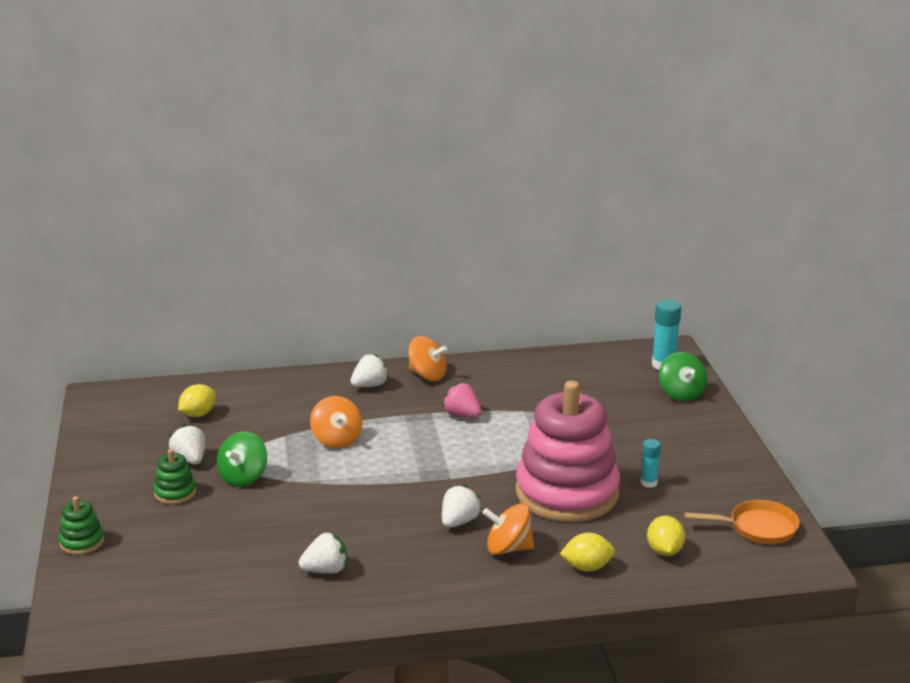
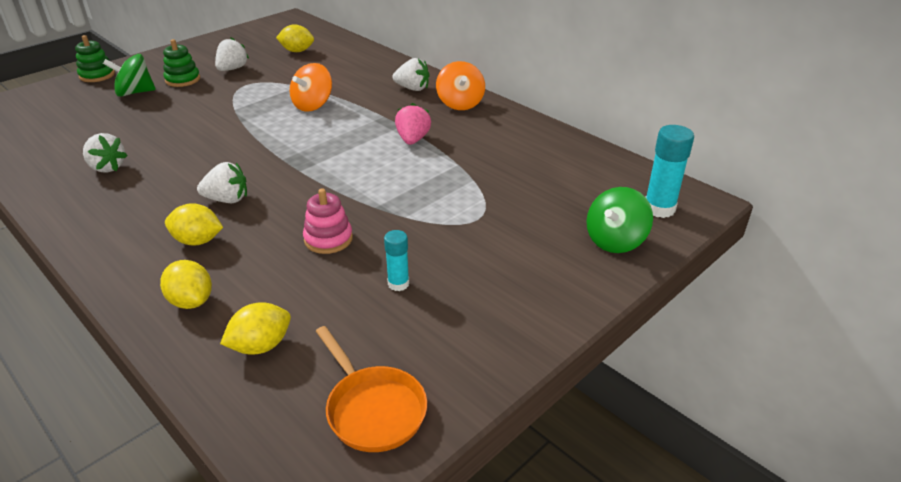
camera: 55 degrees right, 10 degrees up
(243, 477) = (224, 93): green spinning top -> green spinning top (135, 93)
(508, 548) = (198, 241): orange spinning top -> yellow lemon
(567, 493) = (328, 239): pink stacking toy -> pink stacking toy, size x0.40

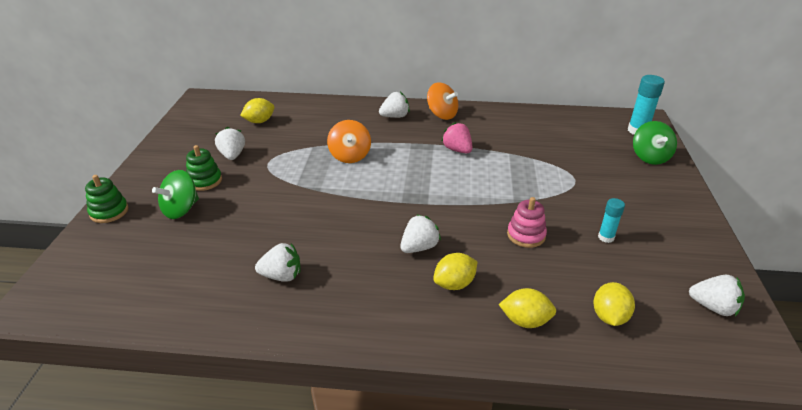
camera: 40 degrees left, 0 degrees up
(373, 409) = (713, 307): orange pan -> white strawberry

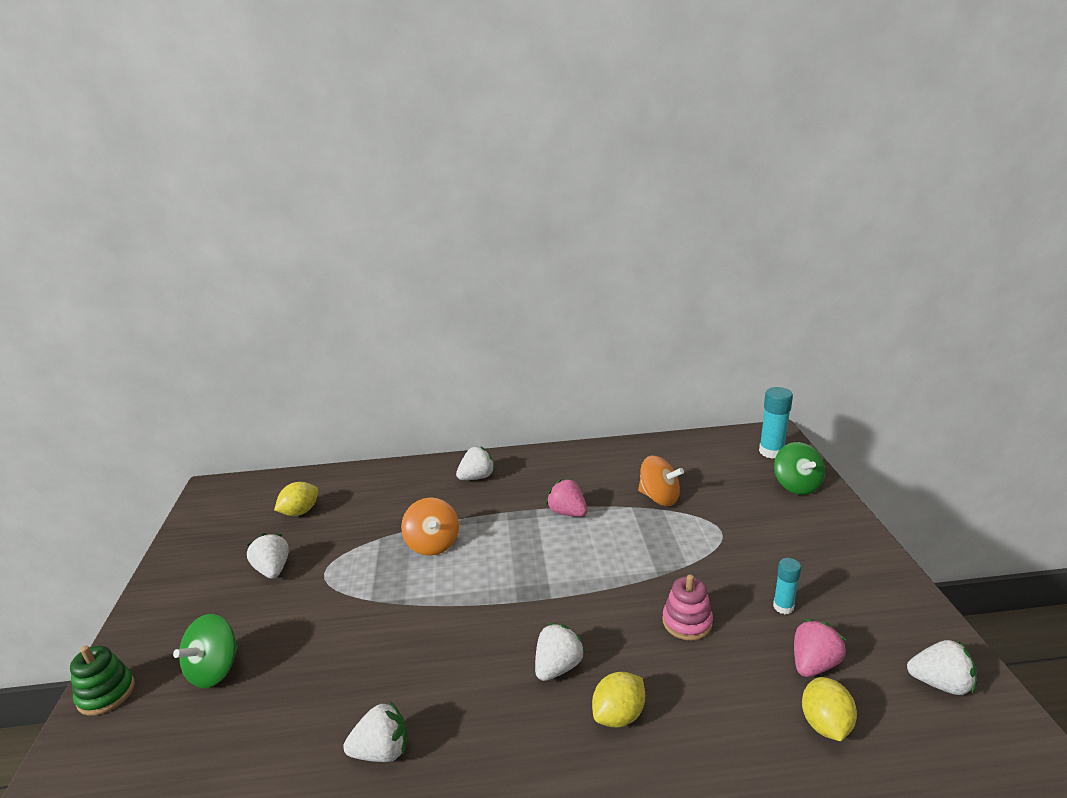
camera: 10 degrees left, 10 degrees down
(205, 181) = (241, 617): green stacking toy -> none
(442, 114) = (535, 465): orange spinning top -> orange spinning top (659, 497)
(525, 321) = (725, 754): yellow lemon -> none
(615, 278) = (813, 664): none -> pink strawberry

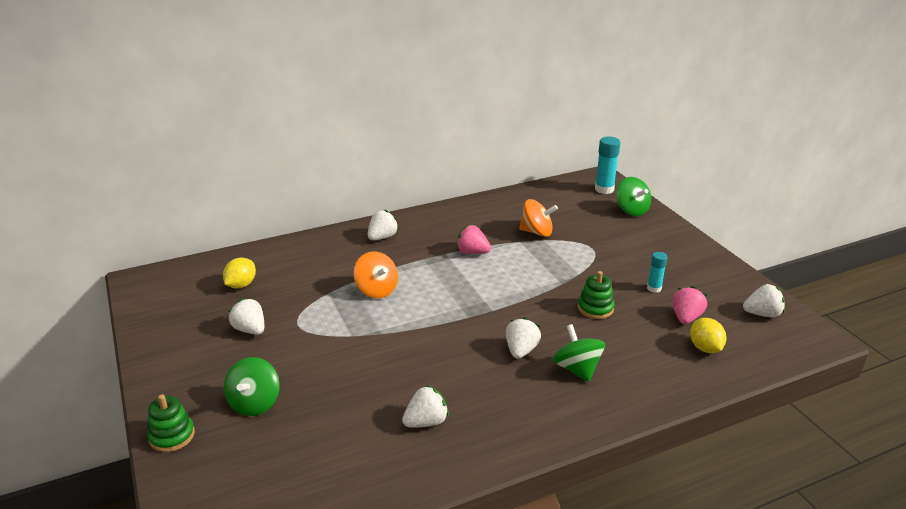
camera: 20 degrees left, 5 degrees up
(618, 715) = (577, 369): yellow lemon -> green spinning top
(687, 622) = (595, 308): pink stacking toy -> green stacking toy

